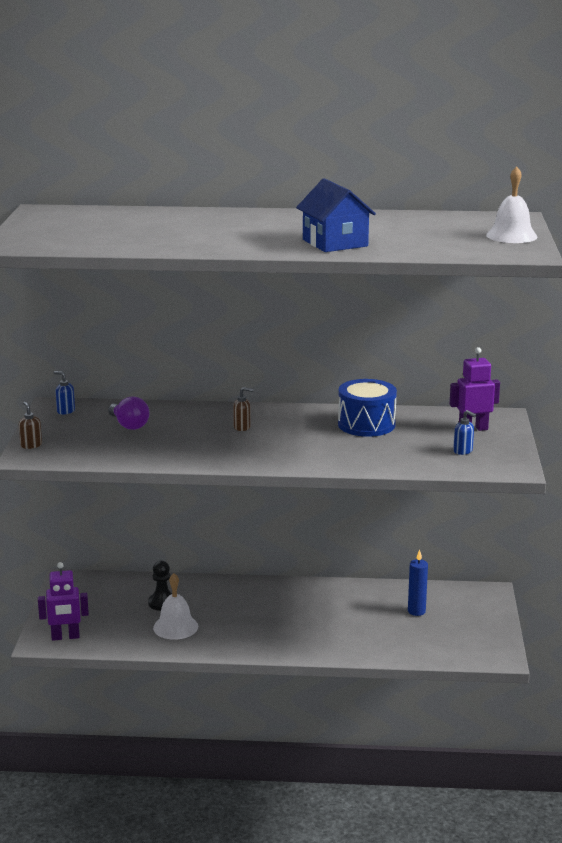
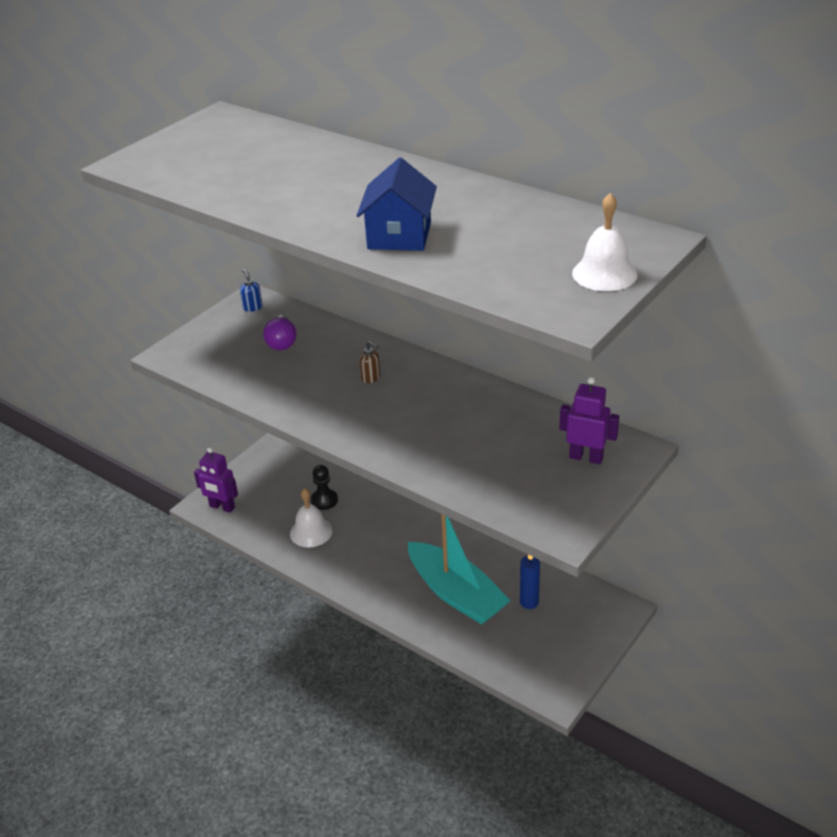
camera: 35 degrees right, 15 degrees up
(31, 445) = (183, 341): brown soap dispenser -> none
(352, 625) = (456, 593): none -> turquoise boat
(366, 424) = (486, 413): blue drum -> none
(463, 451) = (540, 487): blue soap dispenser -> none

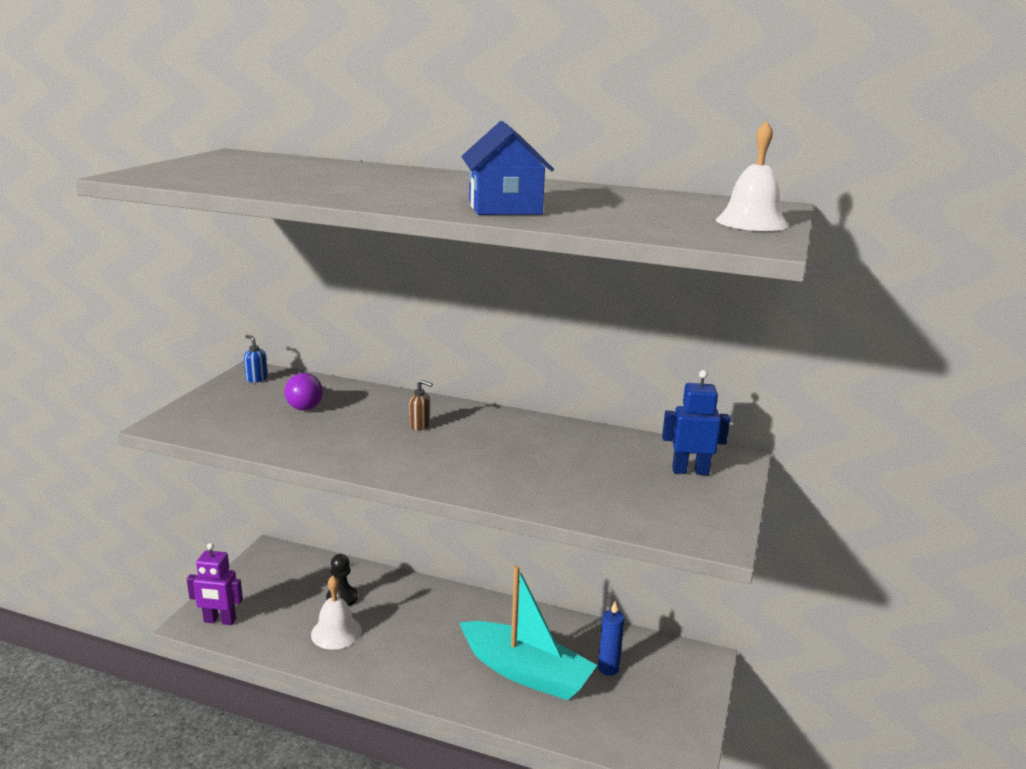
camera: 20 degrees left, 15 degrees down
(586, 457) = (690, 471): purple robot -> blue robot

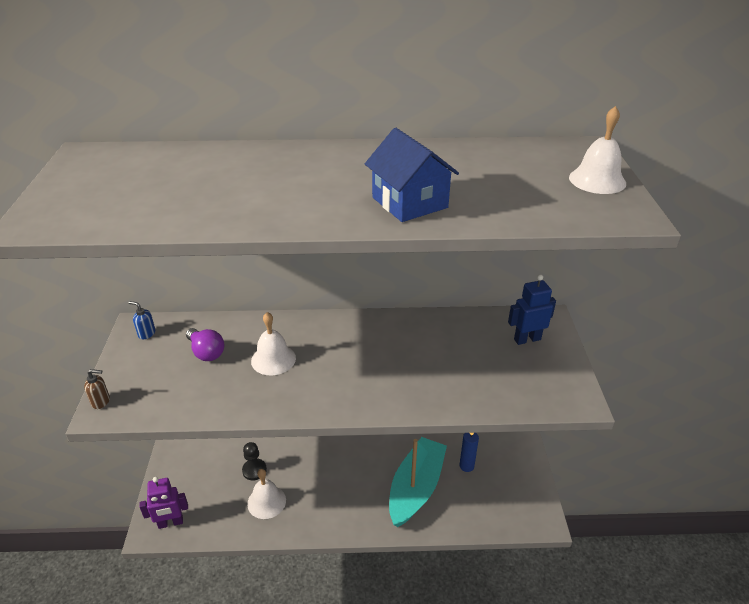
camera: 20 degrees left, 15 degrees up
(369, 424) = (273, 359): none -> white bell
(420, 426) = (314, 349): brown soap dispenser -> brown soap dispenser (101, 401)
(526, 672) = (416, 488): turquoise boat -> turquoise boat turned 75 degrees counterclockwise

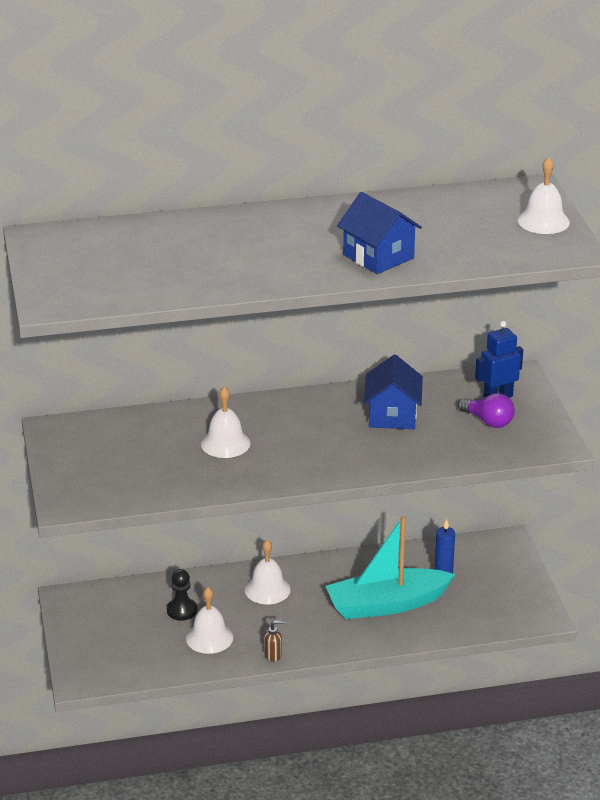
camera: 10 degrees left, 5 degrees down
(101, 401) = (58, 498): brown soap dispenser -> brown soap dispenser (273, 655)
(146, 333) = (68, 434): blue soap dispenser -> none
(170, 523) = (101, 670): purple robot -> none
(206, 352) = (147, 445): purple light bulb -> purple light bulb (488, 421)
(326, 459) = (267, 589): none -> white bell
(416, 488) = (386, 604): turquoise boat -> turquoise boat turned 120 degrees counterclockwise
(429, 347) = (392, 415): none -> blue house

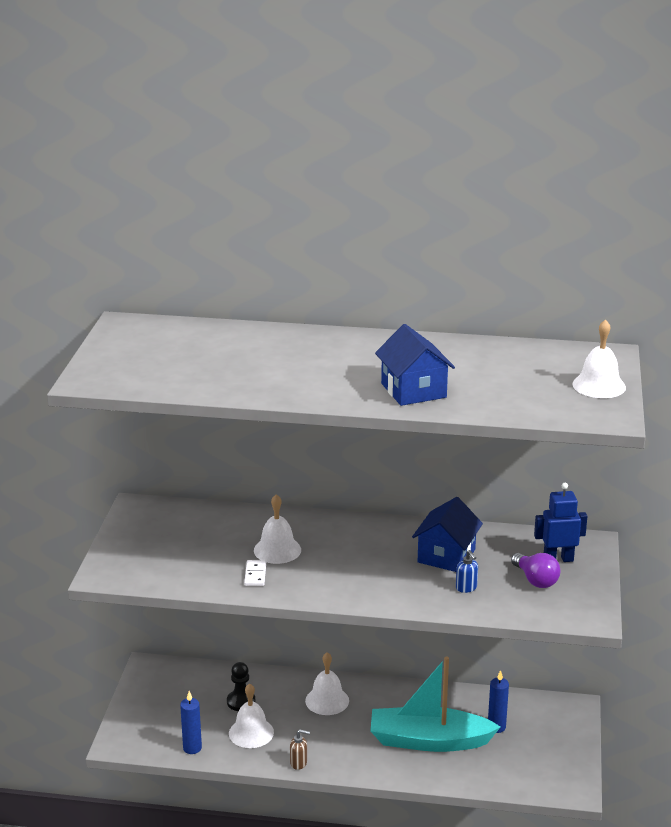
camera: 20 degrees right, 5 degrees down
(159, 666) = (192, 748): none -> blue candle
(219, 472) = (255, 575): none -> white domino
(429, 442) = (466, 588): none -> blue soap dispenser

